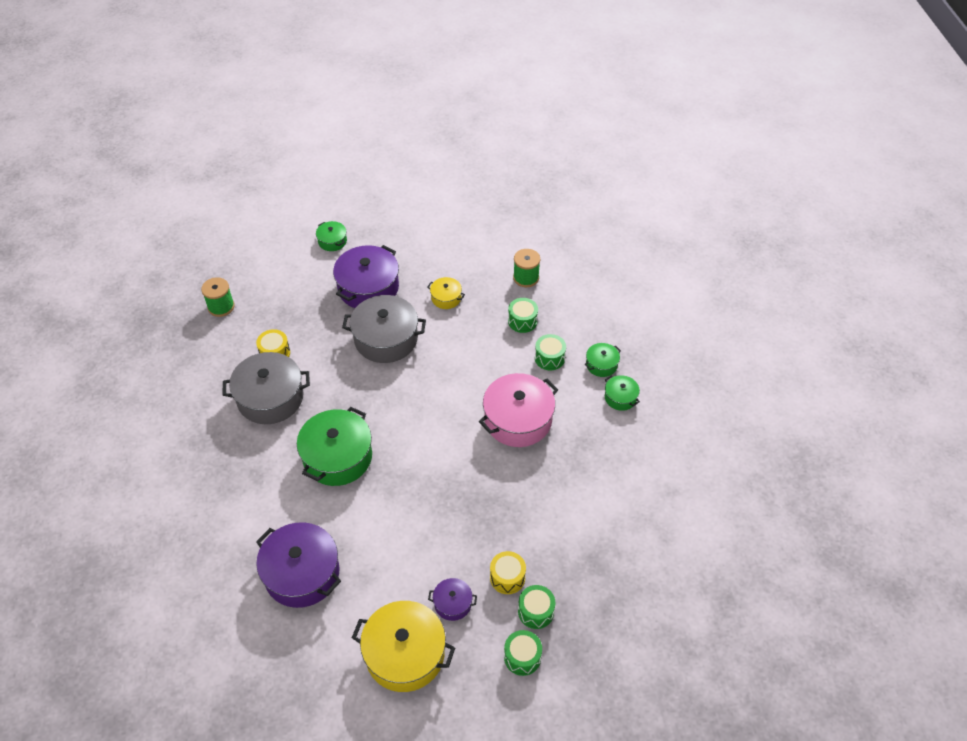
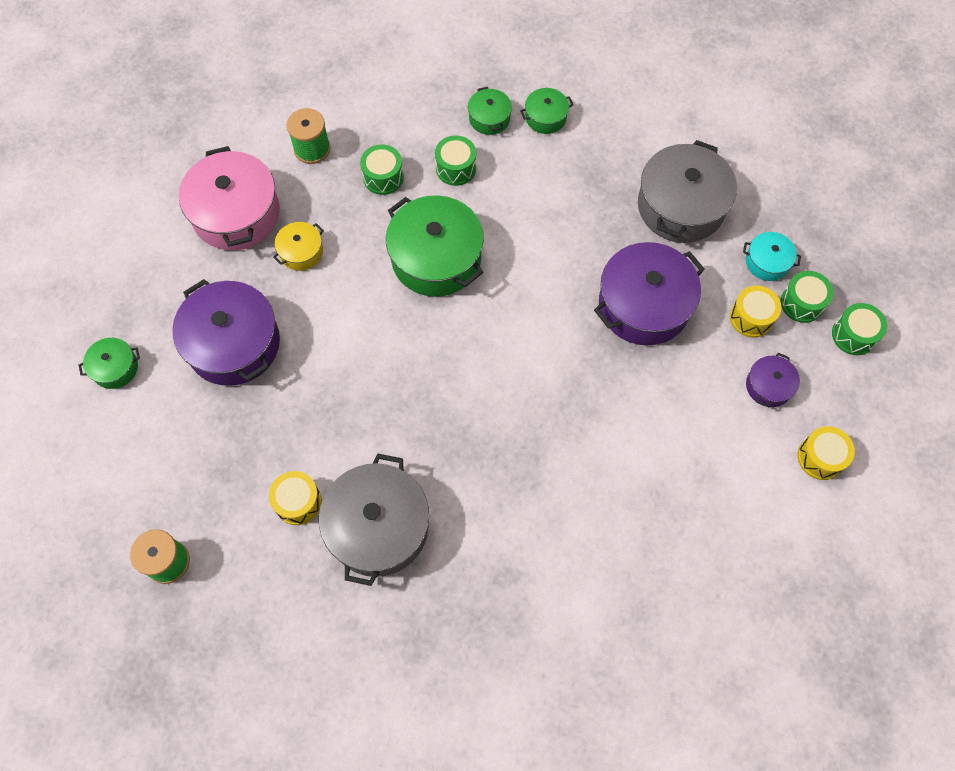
camera: 70 degrees left, 15 degrees up
(302, 573) = (678, 550): purple pot -> purple pot (643, 305)
(337, 457) = (514, 461): green pot -> green pot (436, 258)
(386, 339) = (338, 347): grey pot -> grey pot (680, 206)
(405, 654) = (820, 457): yellow pot -> yellow drum
(518, 420) = (536, 234): pink pot -> pink pot (236, 213)
(562, 577) = (767, 262): none -> turquoise pot

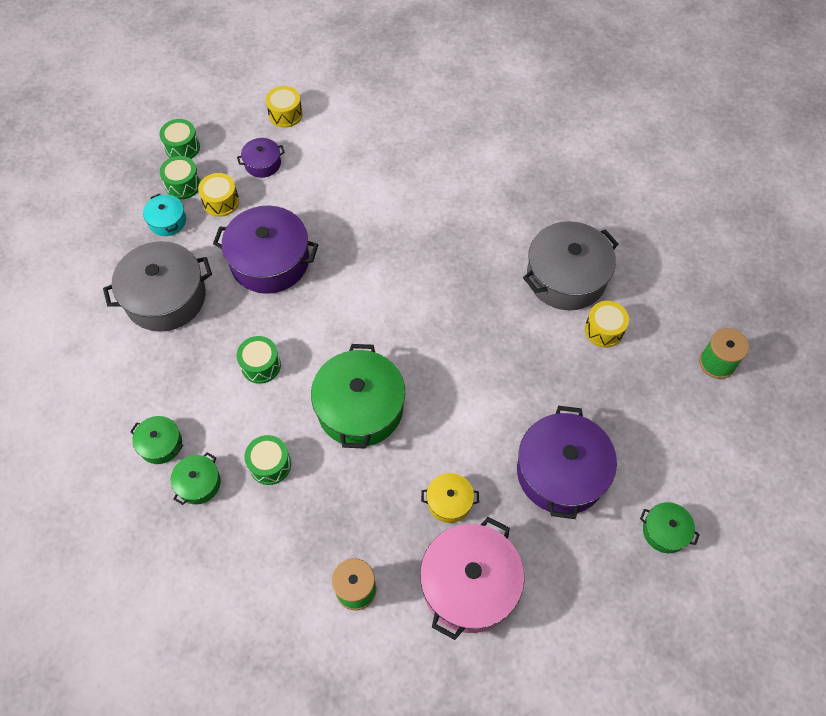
camera: 135 degrees left, 5 degrees down
(383, 177) = (329, 508): green drum -> green drum (261, 365)

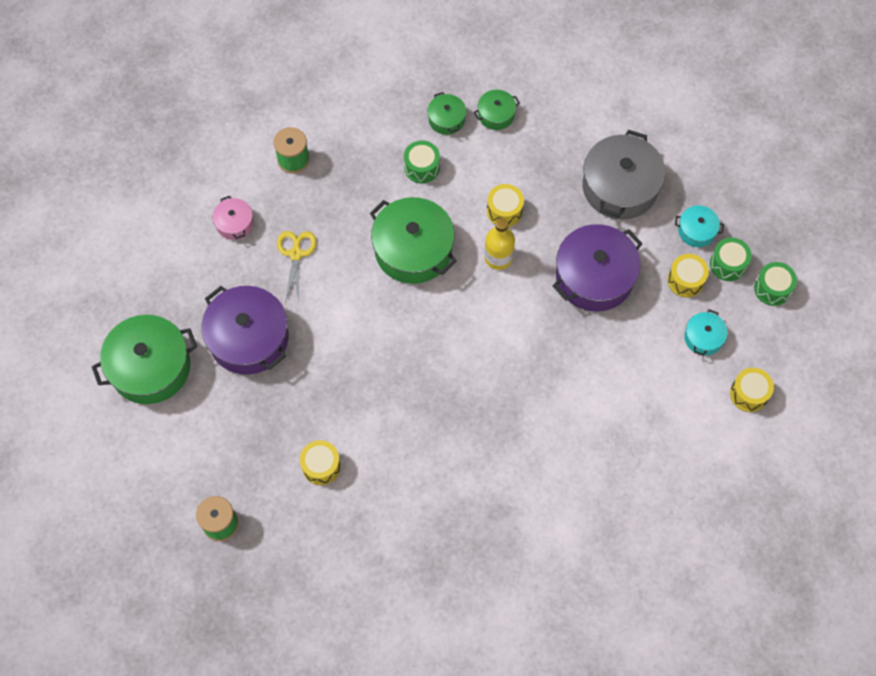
camera: 130 degrees right, 5 degrees up
(261, 365) = (504, 211): green drum -> yellow drum
(263, 163) = (703, 337): purple pot -> turquoise pot
(311, 338) = (498, 257): none -> yellow bottle
(449, 501) = (296, 253): yellow pot -> yellow scissors
(469, 584) = (234, 223): pink pot -> pink pot, size x0.49
(566, 277) = (390, 481): grey pot -> none
(665, 531) = (150, 367): green pot -> green pot, size x2.04

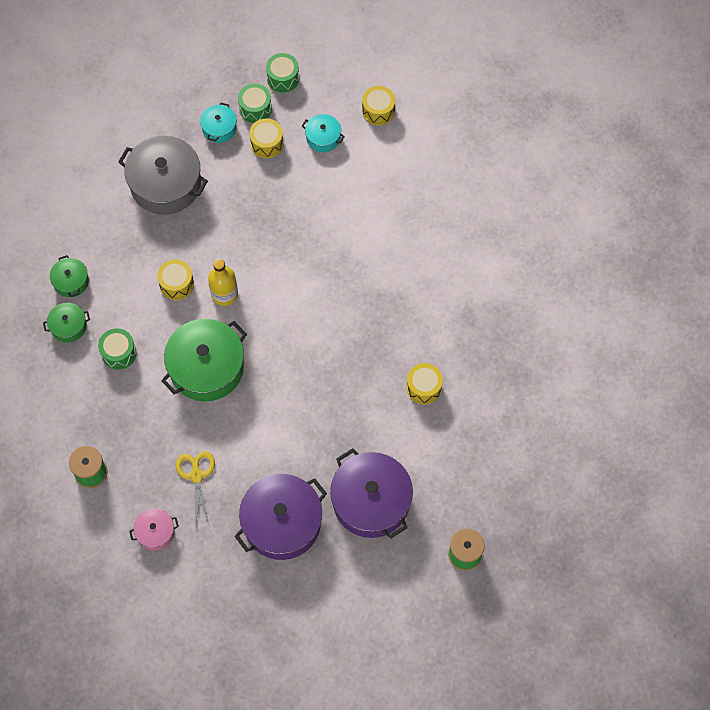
camera: 85 degrees left, 0 degrees up
(150, 367) = (302, 617): green pot -> none
(296, 253) = (196, 475): yellow scissors -> yellow scissors turned 75 degrees clockwise
(321, 466) = (416, 463): yellow drum -> yellow drum (424, 387)
(594, 277) = (254, 216): purple pot -> purple pot (371, 501)

